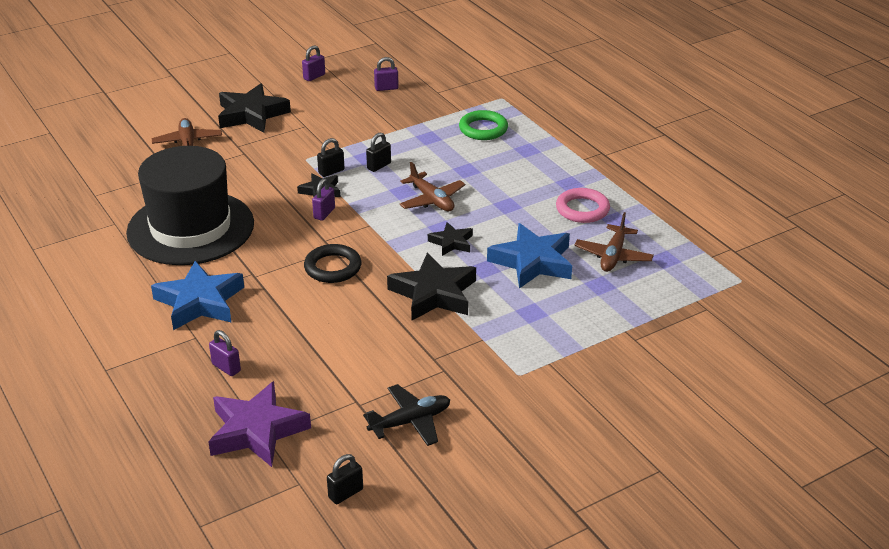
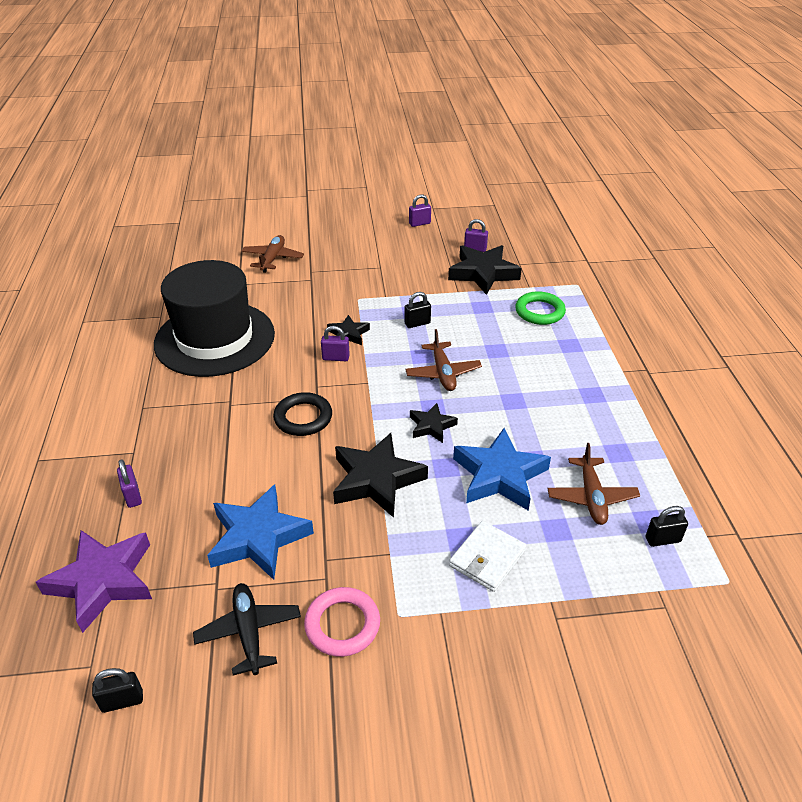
camera: 25 degrees right, 5 degrees up
(200, 302) = (165, 416): blue star -> blue star (258, 537)
(251, 114) = (343, 245): black star -> black star (483, 273)
(324, 213) = (336, 358): purple padlock -> purple padlock turned 45 degrees clockwise
(331, 171) = (371, 317): black padlock -> black padlock (662, 539)
(410, 422) = (249, 632): black plane -> black plane turned 105 degrees counterclockwise
(561, 319) = (487, 558): none -> white wallet
(582, 209) = (589, 429): pink ring -> pink ring (342, 624)
(613, 256) = (591, 497): brown plane -> brown plane turned 45 degrees counterclockwise

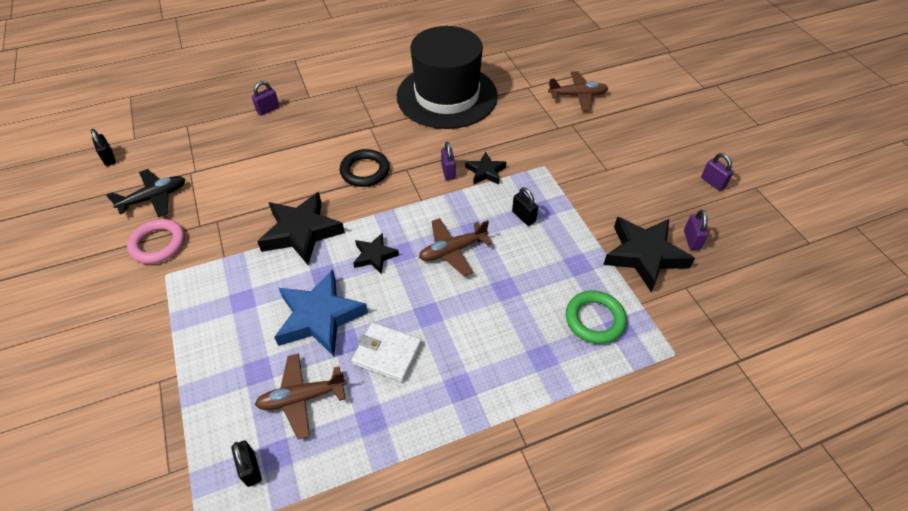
camera: 75 degrees right, 10 degrees up
(103, 581) = (196, 121): purple star -> none
(258, 537) = (235, 180): blue star -> none
(487, 558) = (221, 322): white wallet -> white wallet (387, 353)

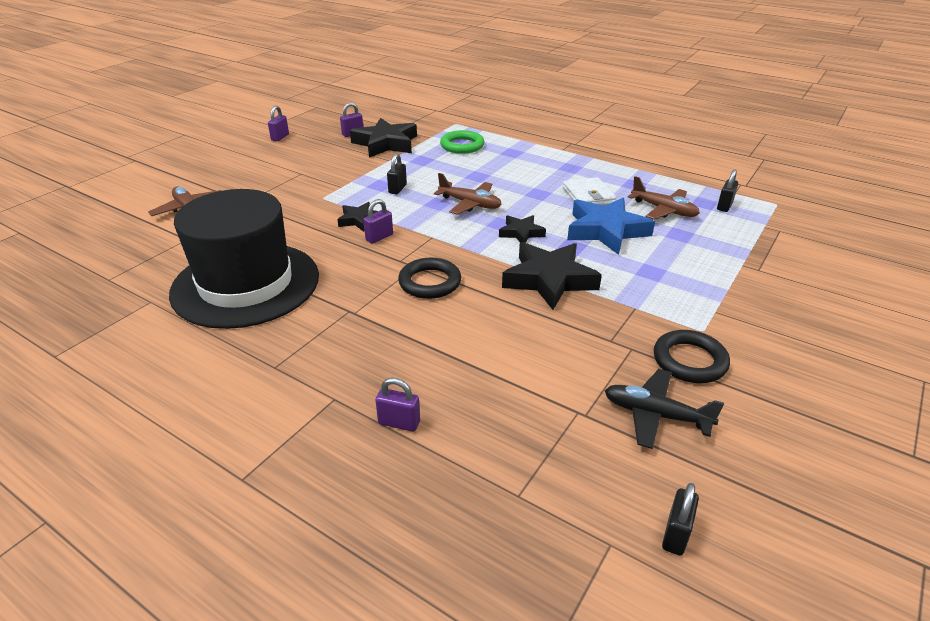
camera: 125 degrees left, 15 degrees down
(158, 244) = (689, 361): pink ring -> black ring

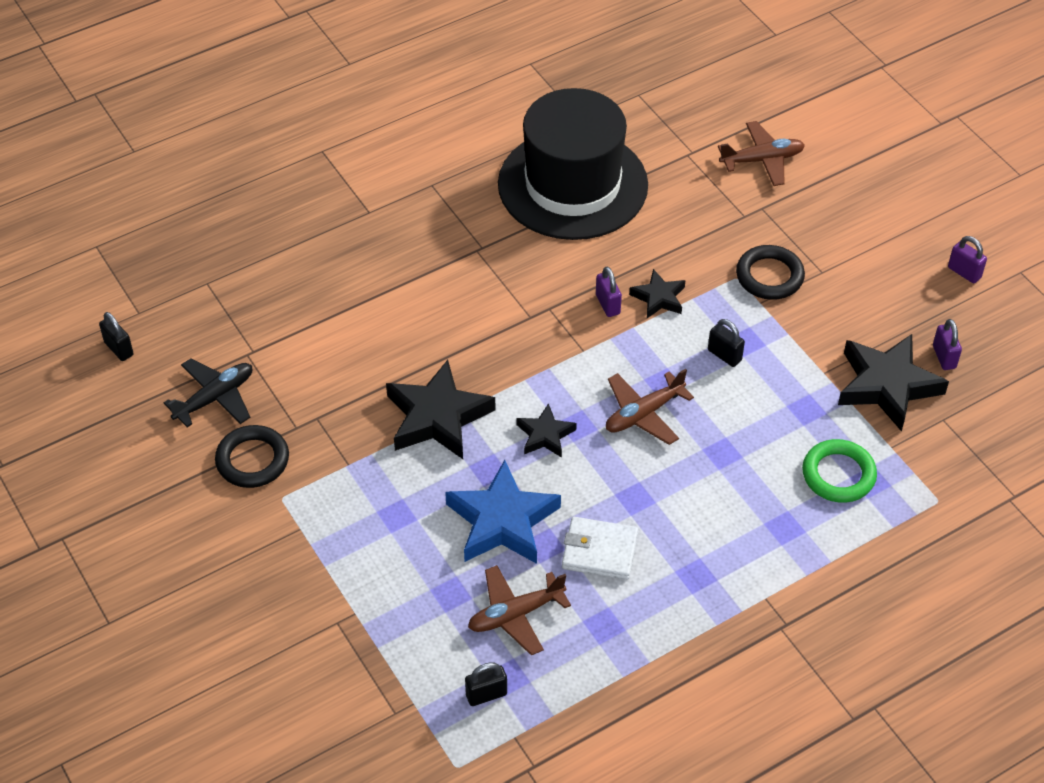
camera: 115 degrees right, 15 degrees up
(399, 423) = (317, 241): purple padlock -> none
(430, 282) = (492, 319): black ring -> black ring (769, 276)
(724, 206) = (486, 694): black padlock -> black padlock turned 75 degrees counterclockwise

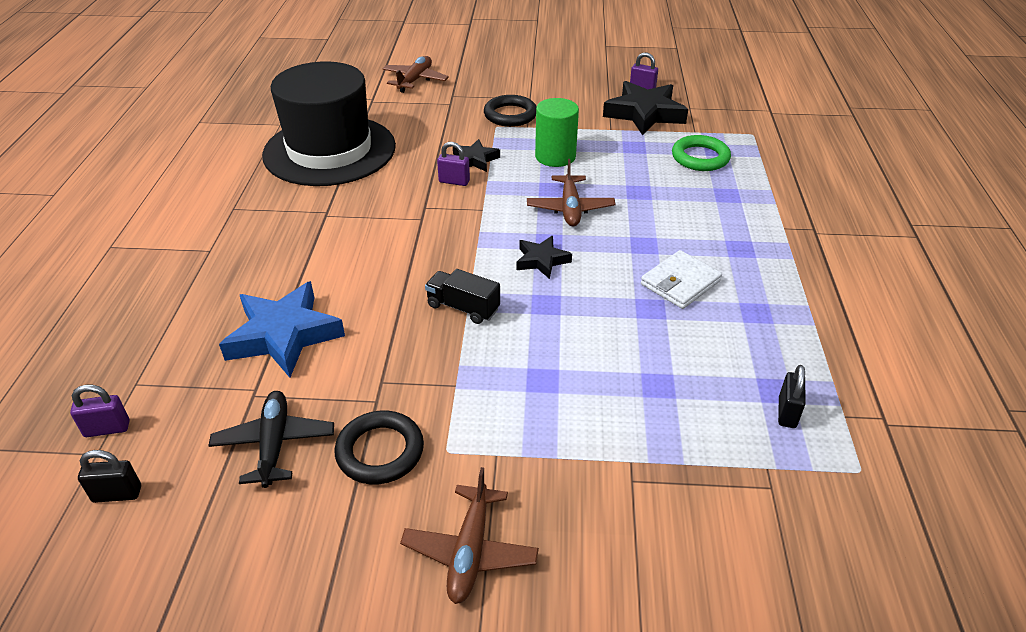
camera: 55 degrees left, 10 degrees down
(437, 417) = (463, 308): black star -> black truck
(502, 521) = (606, 320): blue star -> blue star (284, 335)
(515, 614) = (710, 355): brown plane -> brown plane (470, 551)
(724, 355) = (555, 156): black padlock -> green cylinder
(964, 272) = (586, 59): purple padlock -> purple padlock (107, 429)

